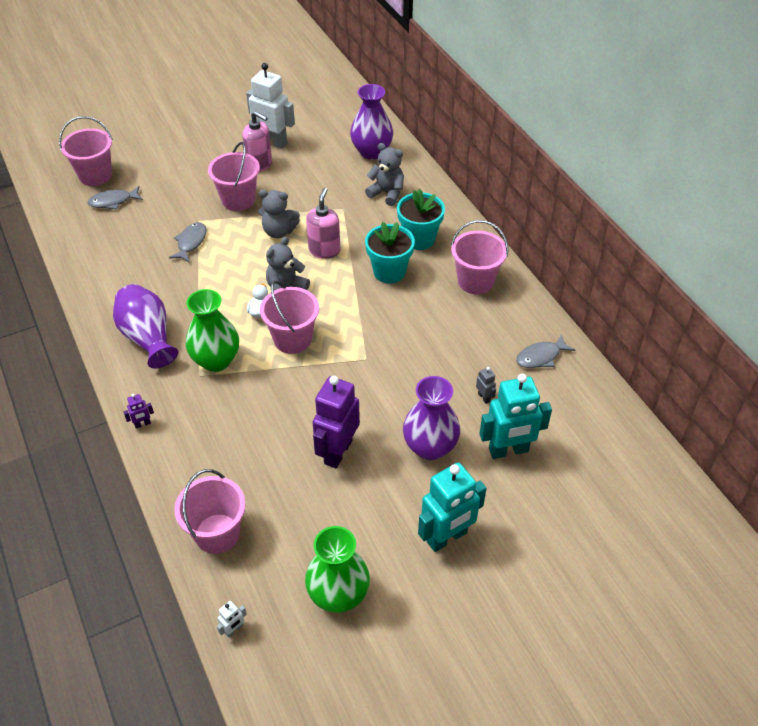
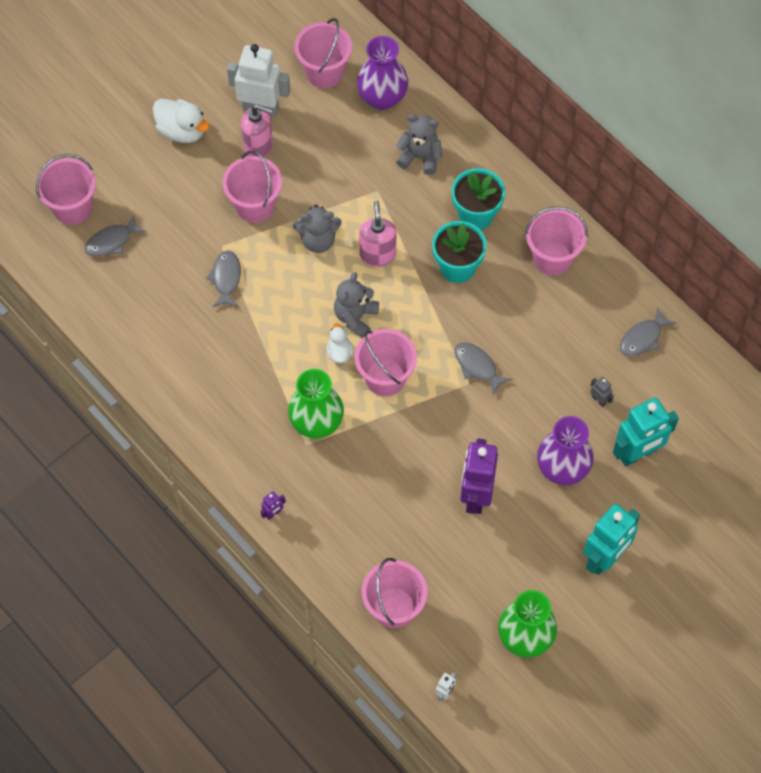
camera: 15 degrees left, 15 degrees up
(148, 338) = (234, 412): purple vase -> none
(205, 145) = (182, 131): none -> white duck
(332, 129) = (324, 72): none -> pink bucket
(379, 347) = (477, 366): none -> grey fish

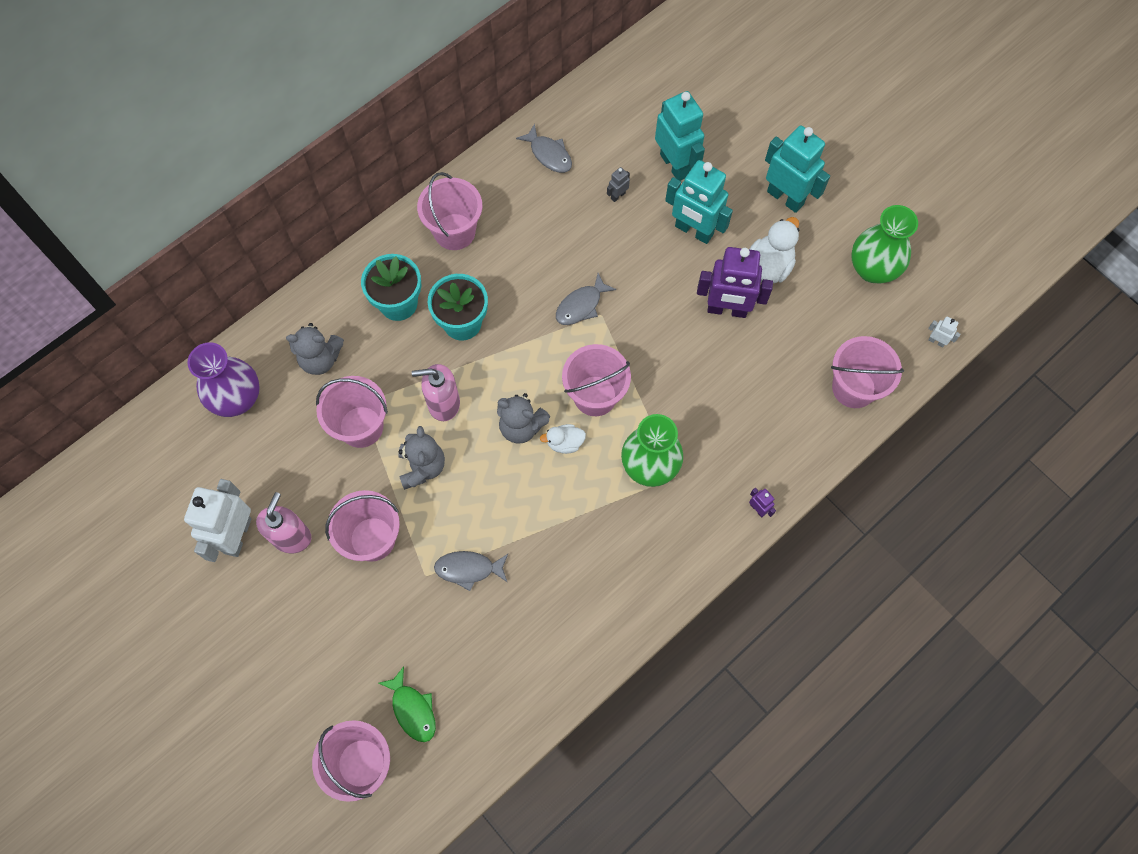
camera: 90 degrees left, 5 degrees up
(112, 241) = (413, 709): grey fish -> green fish
(182, 131) = (261, 630): white duck -> white duck (768, 266)
(324, 72) = (194, 463): pink bucket -> pink bucket (361, 426)
(420, 157) = (320, 359): grey teddy bear -> grey teddy bear turned 105 degrees counterclockwise
(562, 468) = (693, 231): purple vase -> turquoise robot

